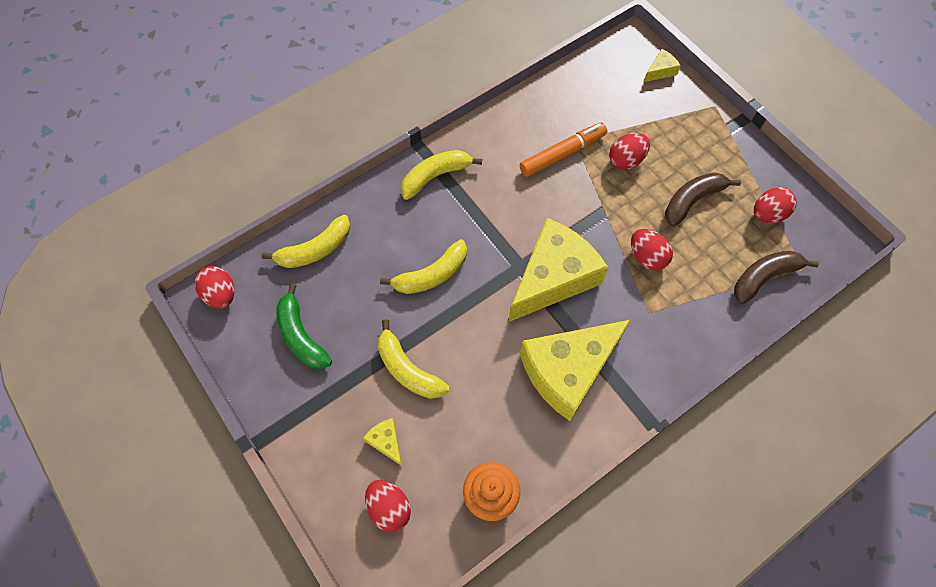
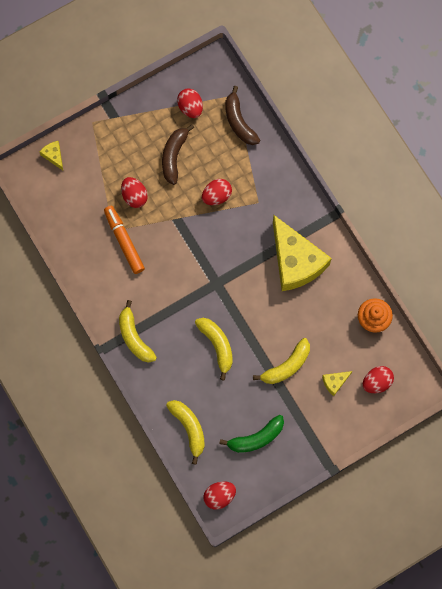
camera: 85 degrees left, 10 degrees up
(553, 277) = (226, 262): yellow cheese -> none
(692, 200) = (174, 156): brown banana -> brown banana turned 45 degrees clockwise

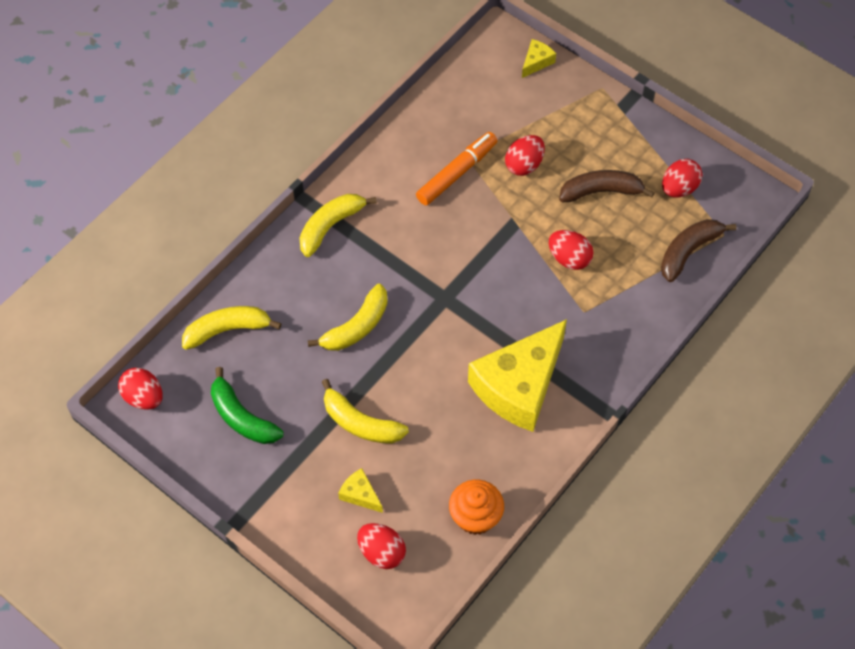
camera: 70 degrees right, 15 degrees down
(189, 428) = (227, 330): yellow banana -> yellow banana turned 150 degrees counterclockwise

